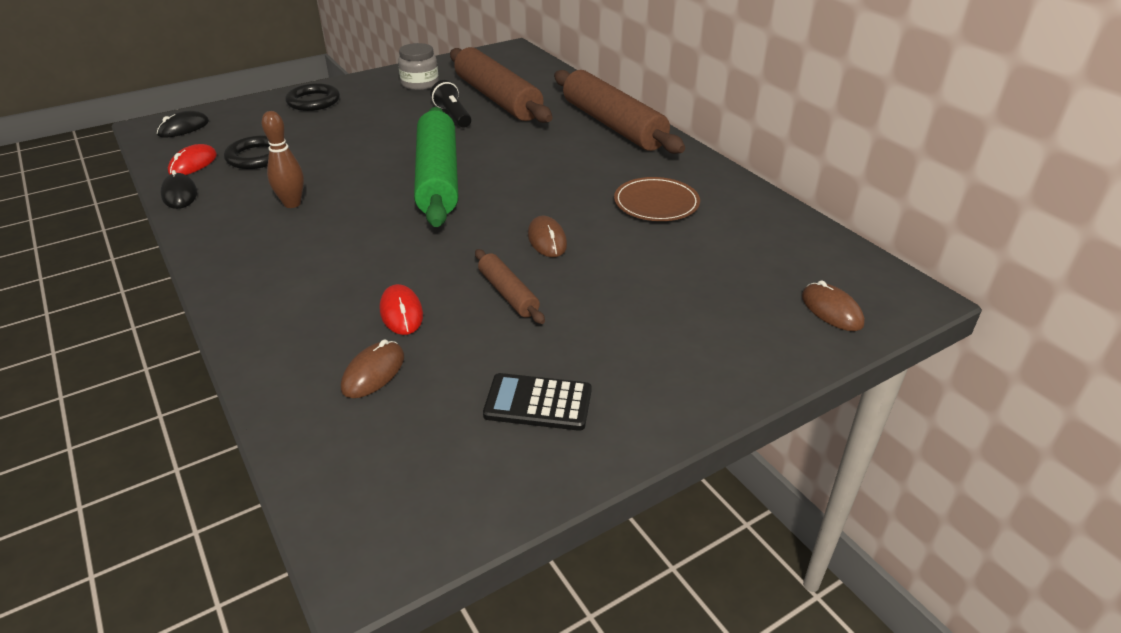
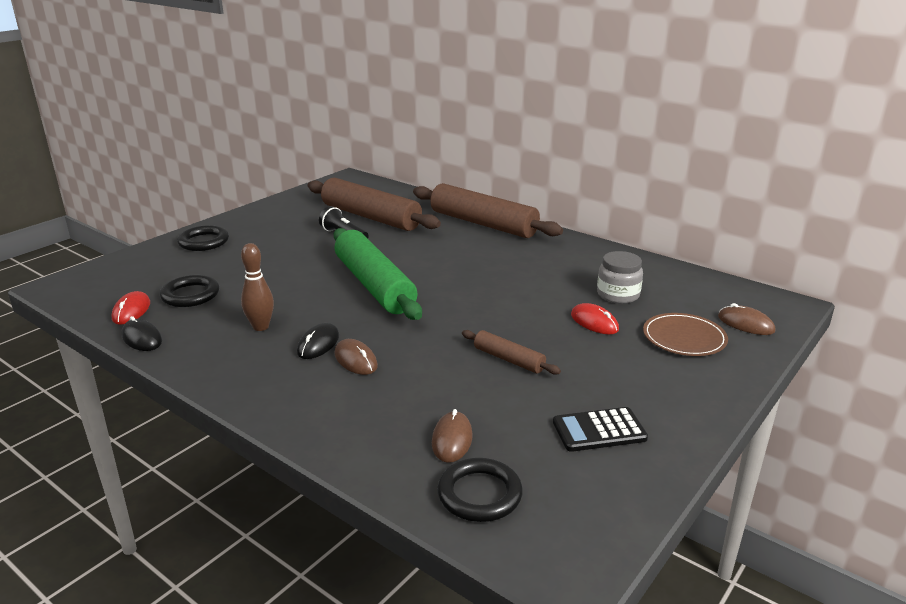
camera: 20 degrees left, 10 degrees down
(183, 128) = (92, 282): black mouse -> black mouse (318, 344)
(350, 442) = (479, 494): none -> black ring
(401, 312) = (435, 391): red mouse -> red mouse (594, 322)
(420, 83) = (291, 214): grey jar -> grey jar (618, 295)
(547, 240) = (505, 315): brown mouse -> brown mouse (356, 360)
(656, 203) = (564, 274): brown plate -> brown plate (684, 338)

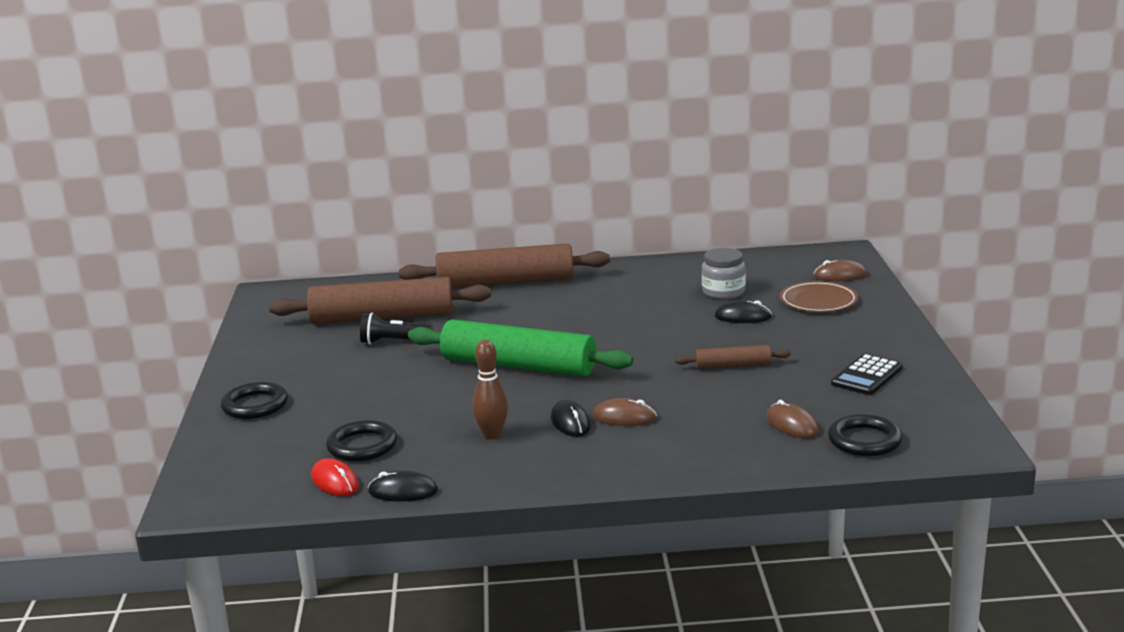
camera: 40 degrees left, 5 degrees down
(594, 322) = (743, 317): red mouse -> black mouse

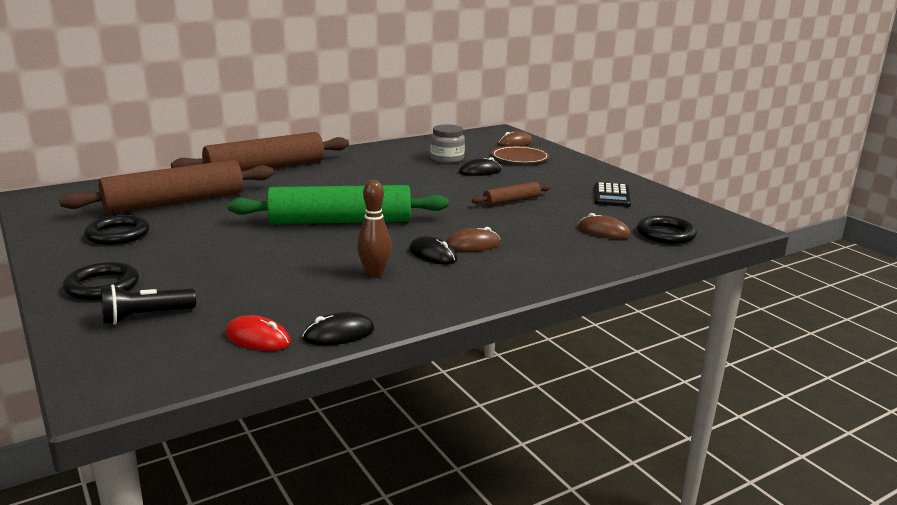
camera: 30 degrees left, 0 degrees up
(362, 446) = (256, 302): black ring -> black ring (118, 234)
(393, 342) = (204, 218): black flashlight -> black flashlight (145, 317)

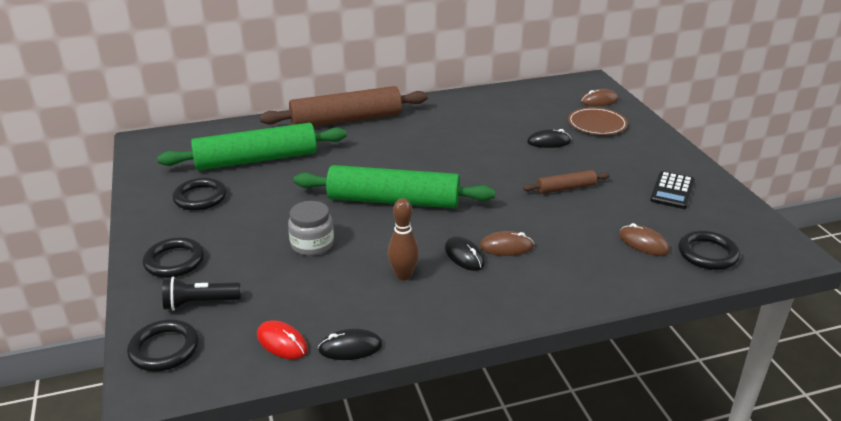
camera: 15 degrees right, 10 degrees up
(113, 359) = (164, 349): none -> black ring
(175, 202) = (256, 160): brown rolling pin -> green rolling pin
(447, 159) = (522, 120): grey jar -> grey jar (312, 244)

